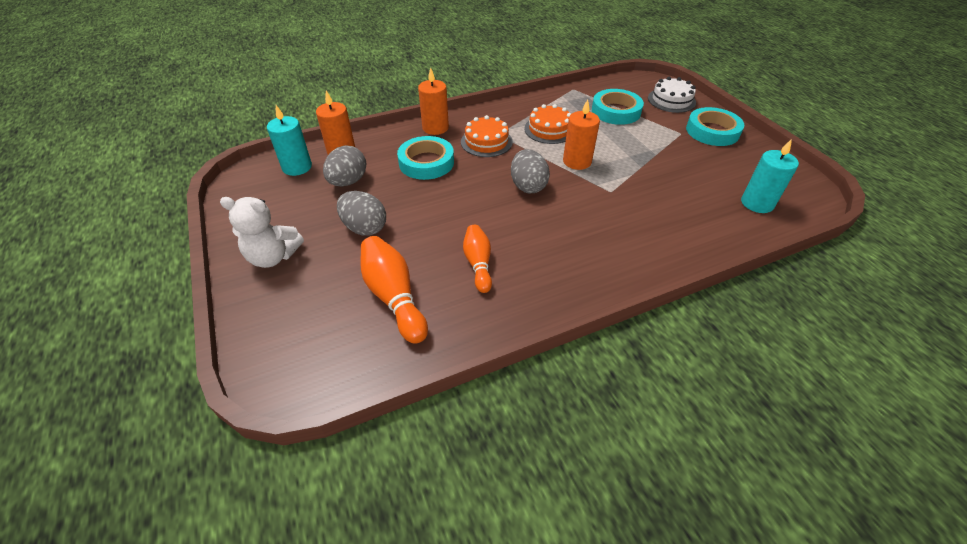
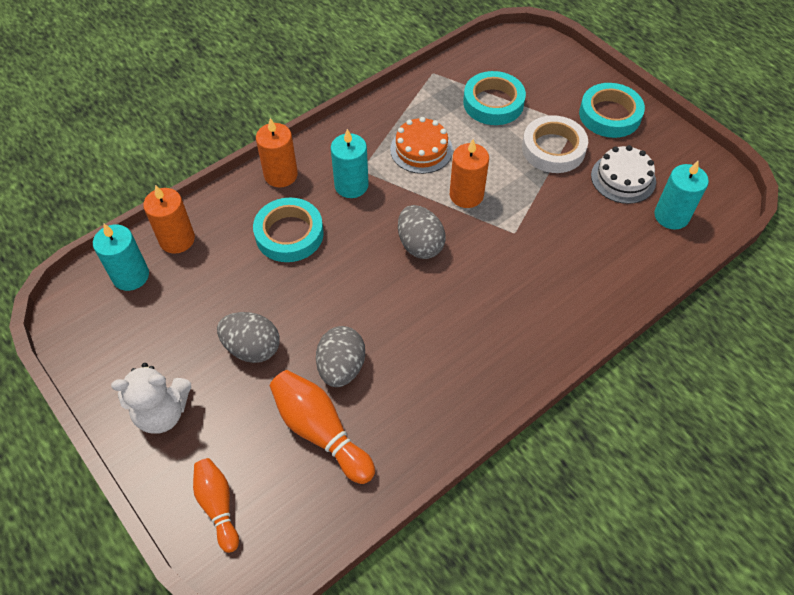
camera: 15 degrees left, 10 degrees up
(348, 182) = (205, 284): grey egg -> grey egg (341, 367)
(478, 264) = (397, 367): orange bowling pin -> orange bowling pin (218, 506)
(486, 142) = (351, 185): orange cake -> turquoise candle
(658, 144) = (553, 149): none -> white tape
(671, 100) = (555, 71): white cake -> white cake (623, 178)

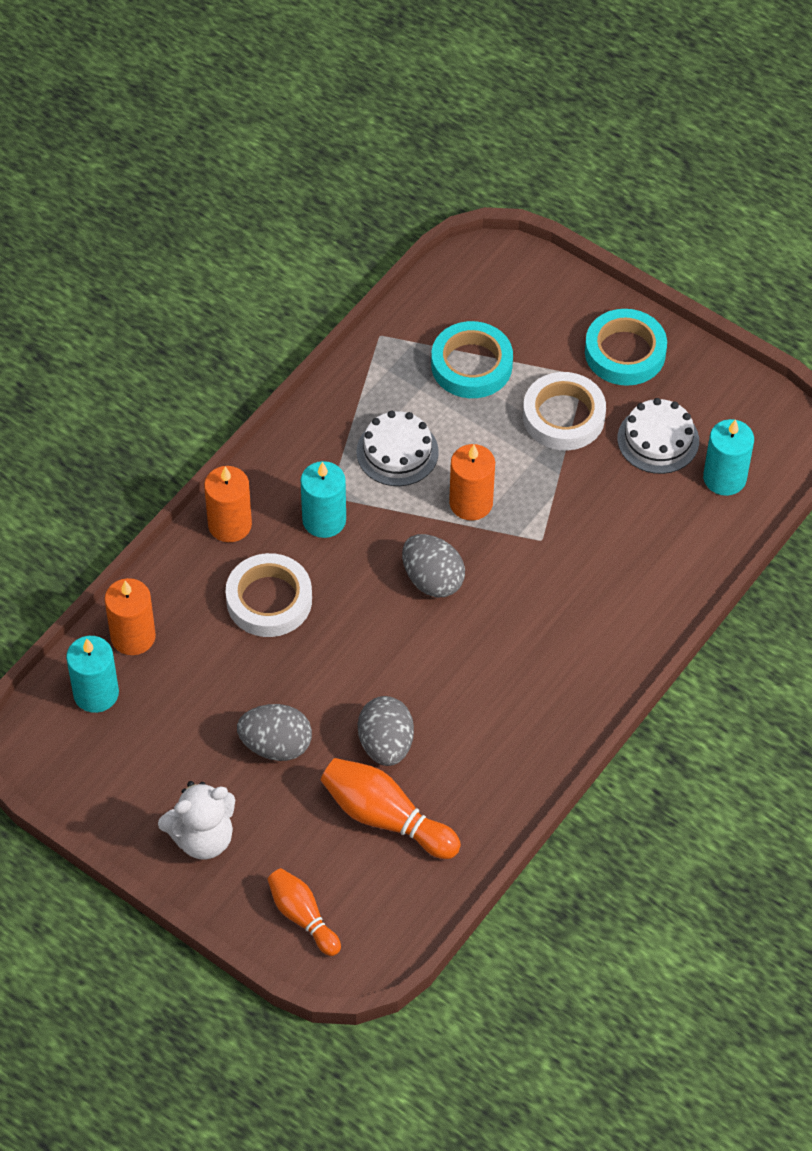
camera: 15 degrees left, 0 degrees up
(289, 234) = (269, 600): turquoise tape -> white tape
(421, 149) = (397, 452): orange cake -> white cake

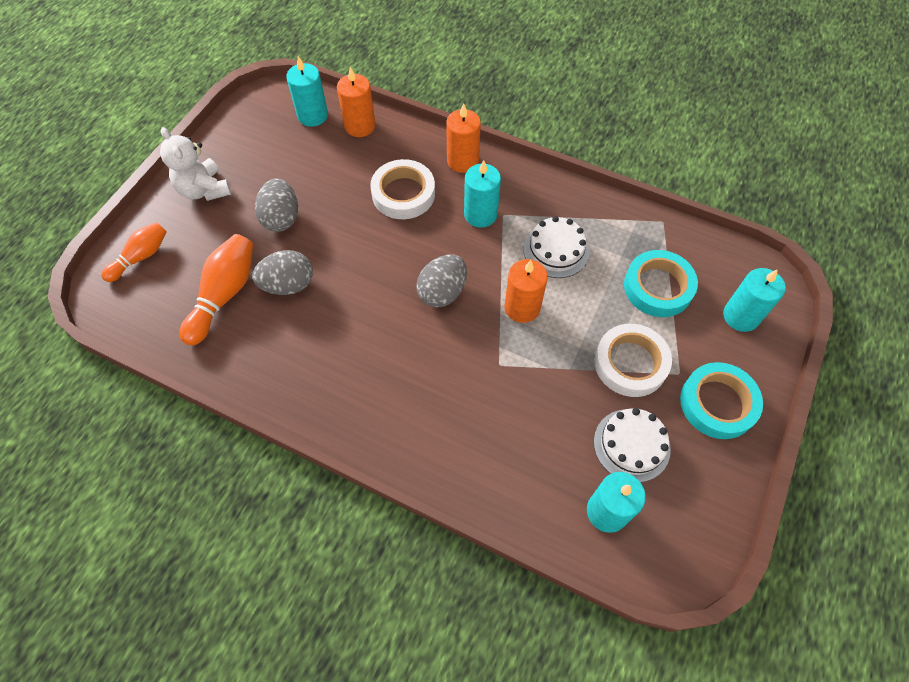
camera: 80 degrees right, 5 degrees up
(525, 300) = (741, 316): none -> turquoise candle

